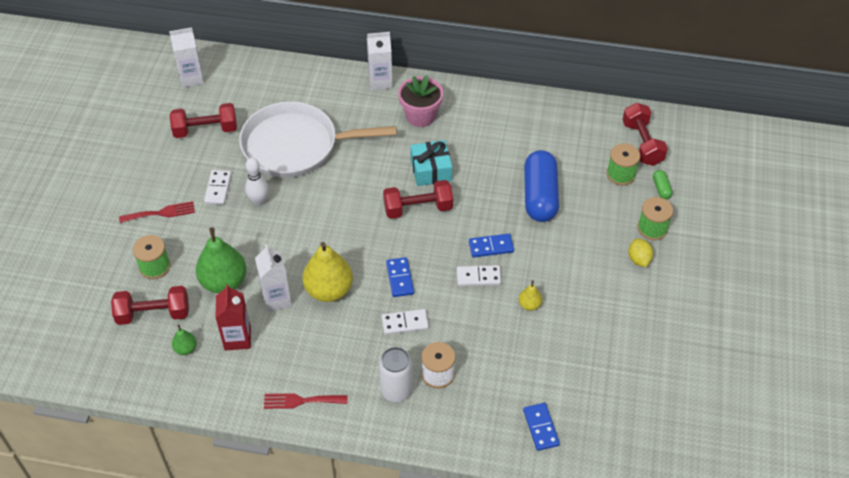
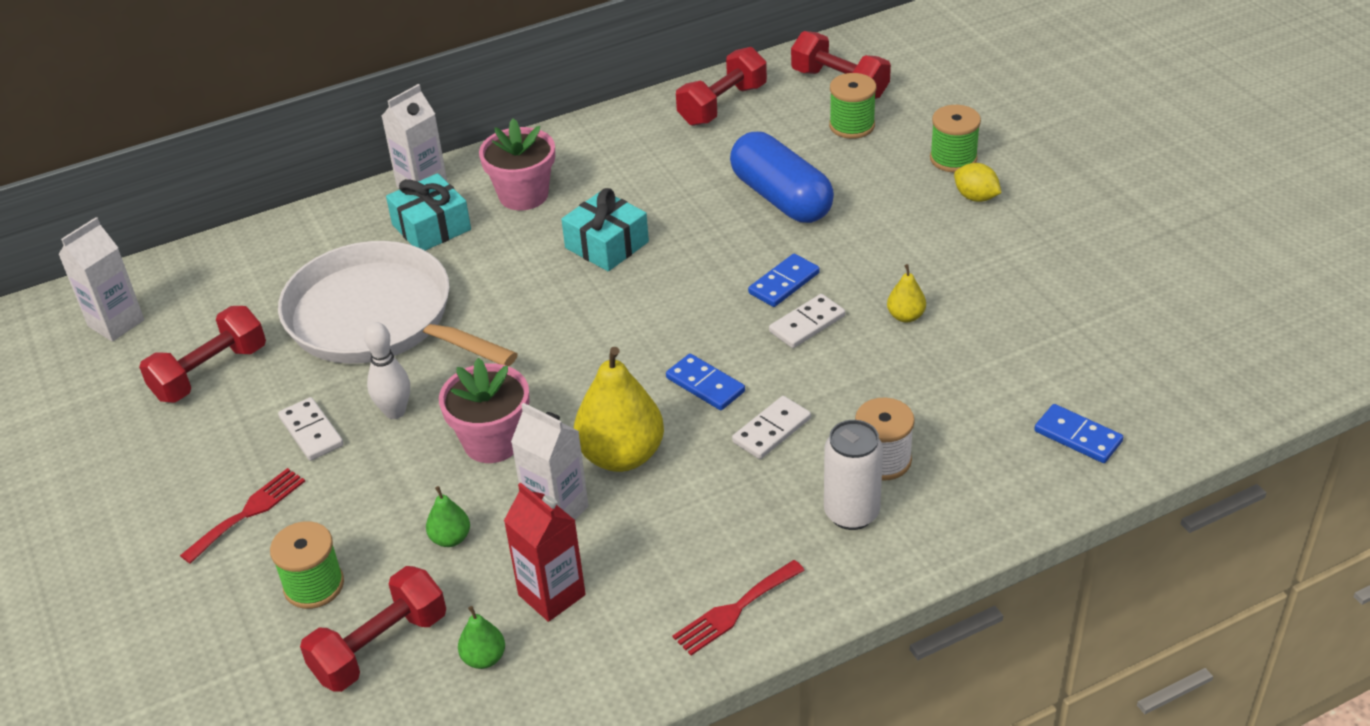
camera: 35 degrees left, 10 degrees down
(224, 282) = (450, 538): green pear -> green pear, size x0.47
(283, 245) = (492, 442): none -> pink flower pot
(295, 146) = (377, 318): white pan -> white pan turned 75 degrees clockwise
(363, 108) = (431, 227): none -> turquoise gift
(418, 208) = (638, 295): red dumbbell -> red dumbbell (722, 105)
(661, 188) = (915, 115): green capsule -> none

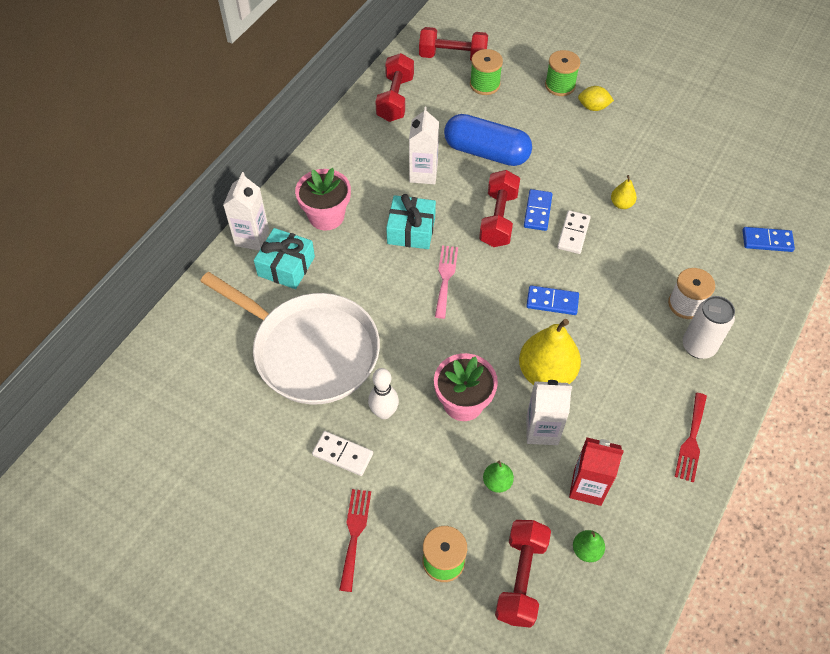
camera: 35 degrees left, 15 degrees up
(116, 323) = (126, 442): white carton -> white carton (423, 173)
(210, 373) = (232, 446): red dumbbell -> red dumbbell (498, 219)
(377, 318) = (311, 351): white pan -> white pan turned 150 degrees counterclockwise
(599, 308) = (445, 278): none -> pink fork
(771, 430) = (613, 314): white domino -> none

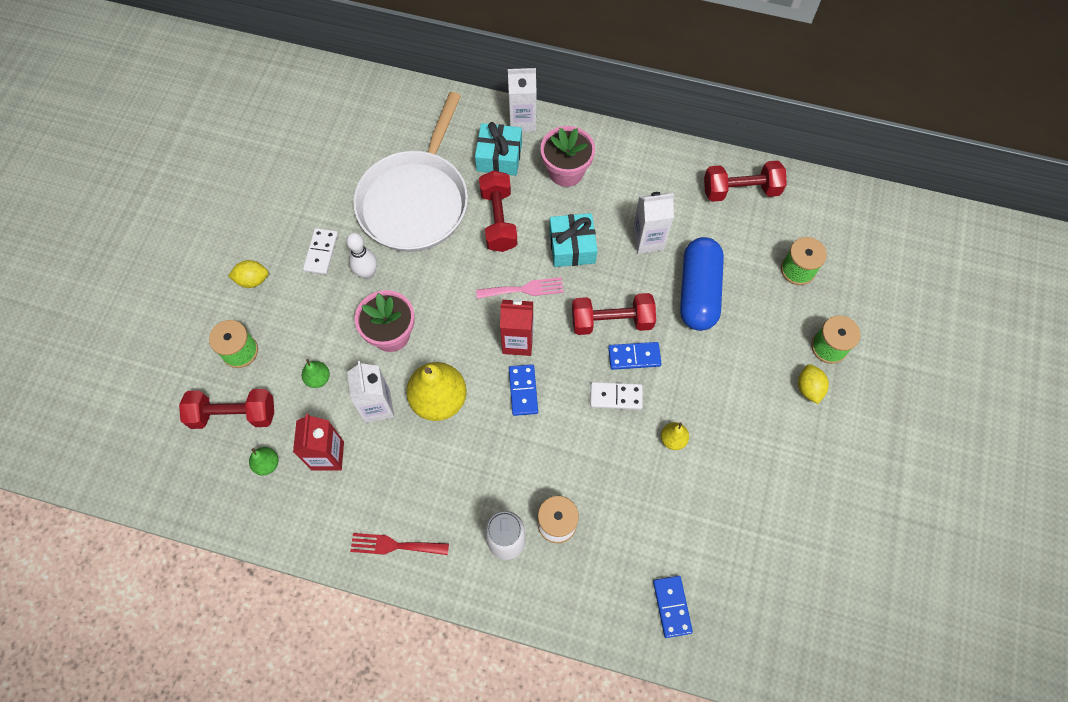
camera: 75 degrees right, 10 degrees up
(355, 534) = (253, 280): red fork -> yellow lemon
(453, 57) = (827, 229): red dumbbell -> red dumbbell (498, 220)
(500, 295) = (517, 341): none -> red carton

